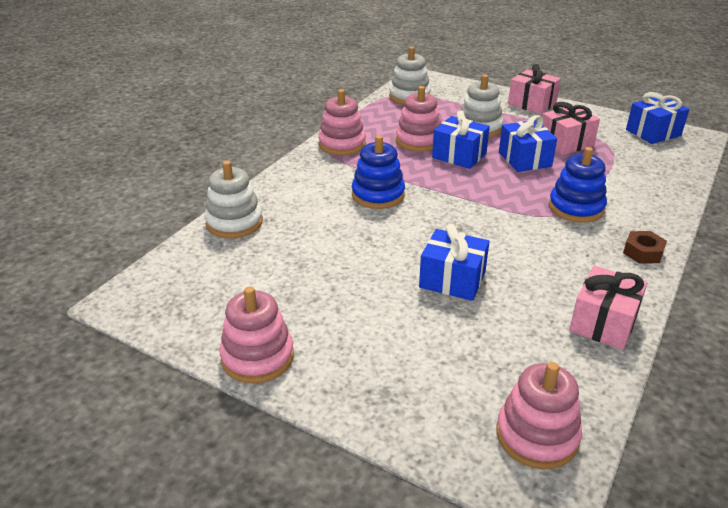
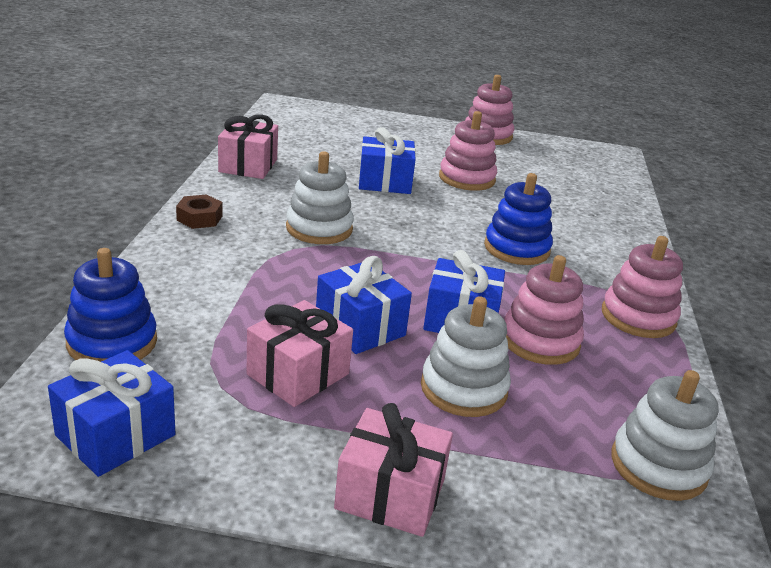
camera: 155 degrees right, 5 degrees down
(234, 223) = (620, 207): white stacking toy -> white stacking toy (319, 228)
(537, 436) = (293, 118): pink stacking toy -> pink stacking toy (467, 178)
(576, 208) = (274, 259): blue stacking toy -> blue stacking toy (112, 342)

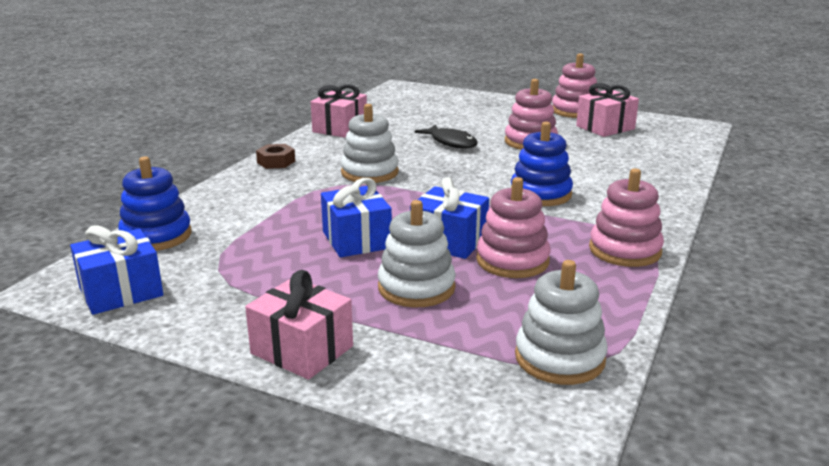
camera: 20 degrees right, 5 degrees down
(298, 374) = (283, 266): pink gift -> pink gift (605, 127)
(385, 182) = (451, 142): blue gift -> black fish

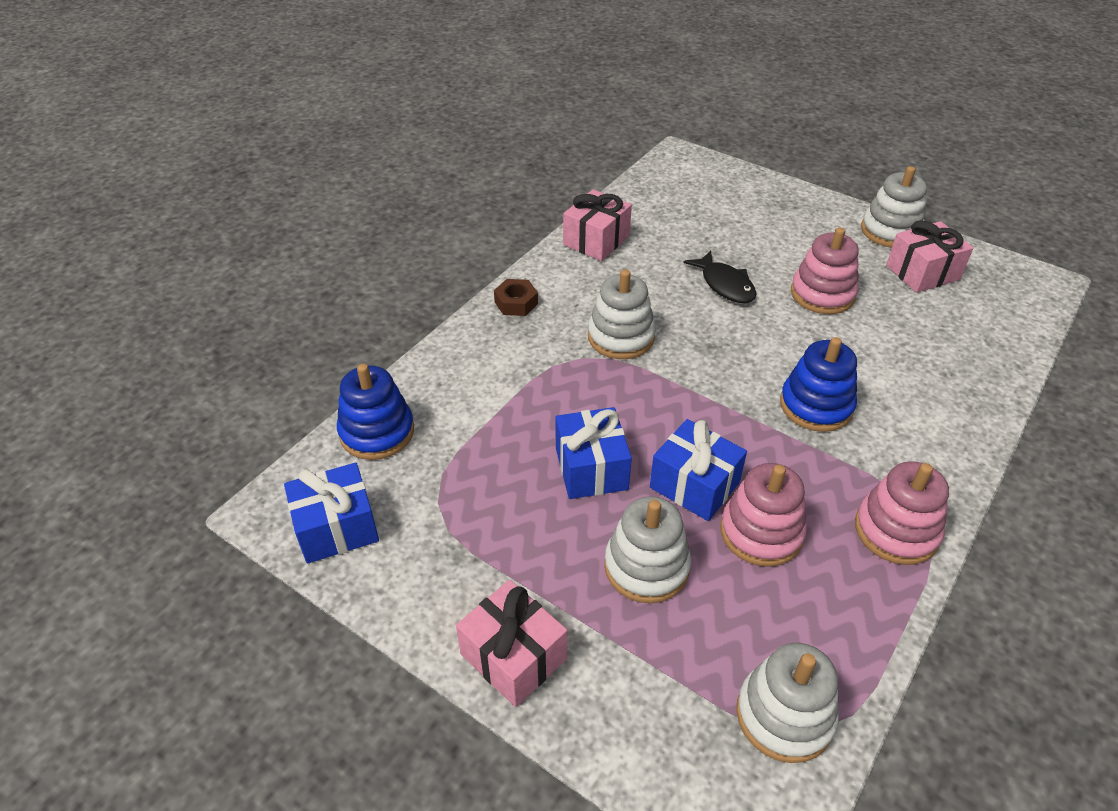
camera: 10 degrees right, 20 degrees up
(575, 111) = (890, 231): pink stacking toy -> white stacking toy

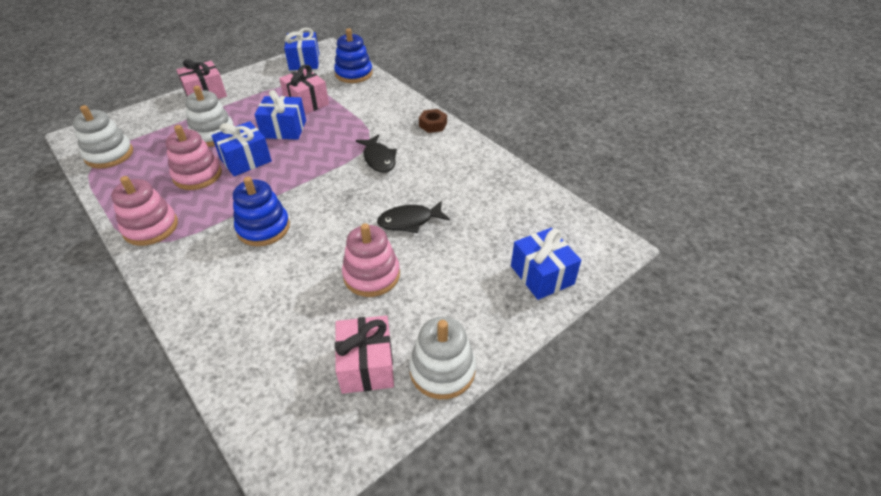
camera: 105 degrees right, 0 degrees up
(596, 240) = (490, 169): pink gift -> pink gift (306, 102)
(621, 337) = (379, 159): white stacking toy -> black fish
(745, 191) = (542, 275): none -> blue gift

